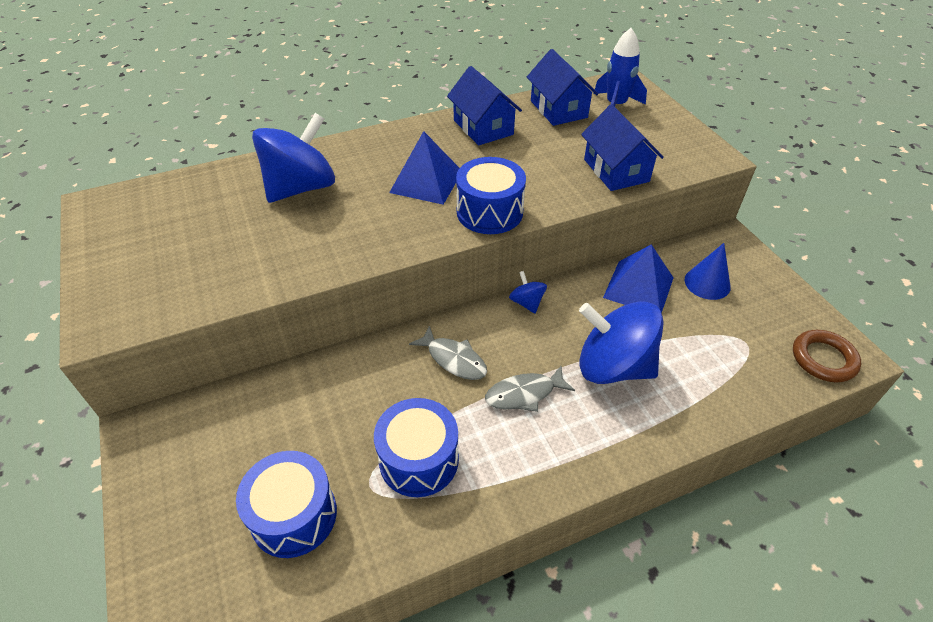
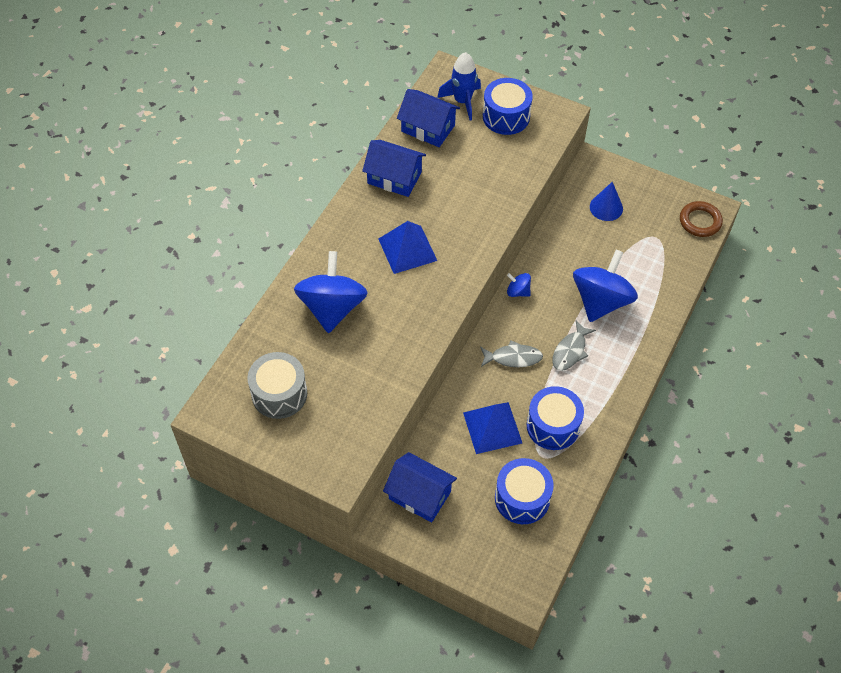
camera: 40 degrees left, 10 degrees up
(164, 224) = (279, 394): none -> grey drum
(489, 212) = (471, 248): blue drum -> blue drum (506, 116)
(613, 366) = (601, 301): blue spinning top -> blue spinning top turned 135 degrees clockwise
(616, 170) = (514, 164): blue house -> blue house (419, 495)
(638, 287) = (571, 236): blue pyramid -> blue pyramid (492, 427)

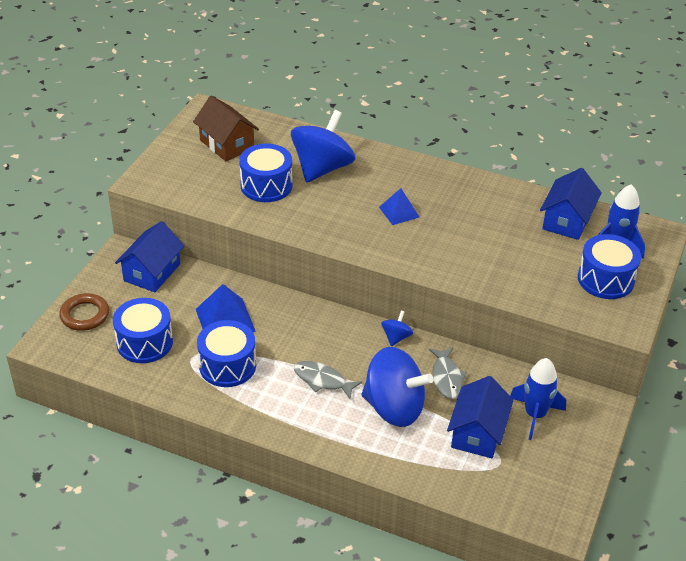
camera: 85 degrees right, 15 degrees down
(279, 394) = (227, 144): grey drum -> brown house
(332, 307) = (322, 168): blue spinning top -> blue spinning top turned 60 degrees counterclockwise
(356, 358) = (266, 185): none -> blue drum
(394, 178) = (490, 199): blue house -> blue house (477, 433)
(407, 249) = (399, 212): blue pyramid -> blue pyramid, size x0.64
(513, 358) = (310, 334): grey fish -> grey fish (447, 378)
(606, 207) = (535, 415): blue cone -> blue rocket
(700, 221) = (536, 510): brown ring -> brown ring (85, 315)

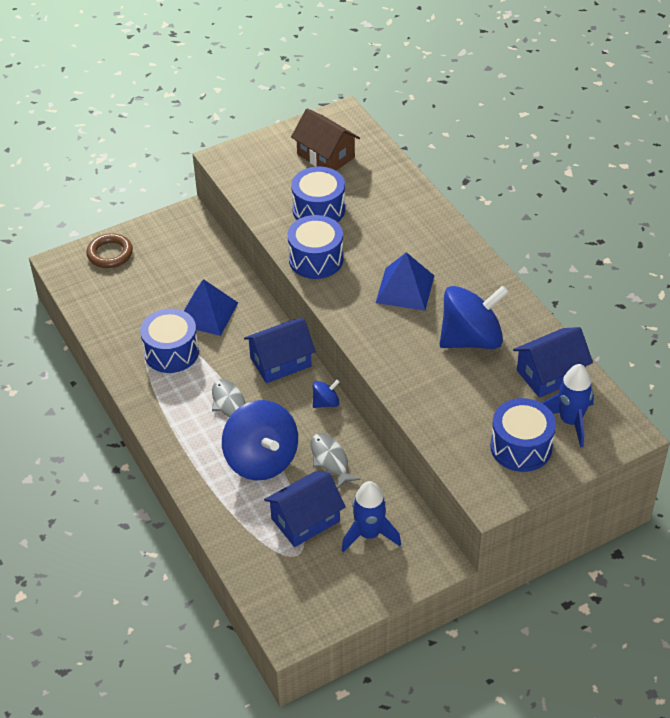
camera: 40 degrees right, 5 degrees up
(144, 342) = (130, 299): blue drum -> blue drum (316, 259)
(152, 272) = (192, 243): blue house -> blue house (280, 362)
(227, 144) = (326, 156): brown house -> brown house turned 45 degrees counterclockwise
(322, 168) = (382, 216): blue spinning top -> blue spinning top (471, 339)
(399, 212) = (405, 289): blue pyramid -> blue pyramid, size x1.56
(447, 378) = (330, 460): grey fish -> grey fish turned 120 degrees clockwise

